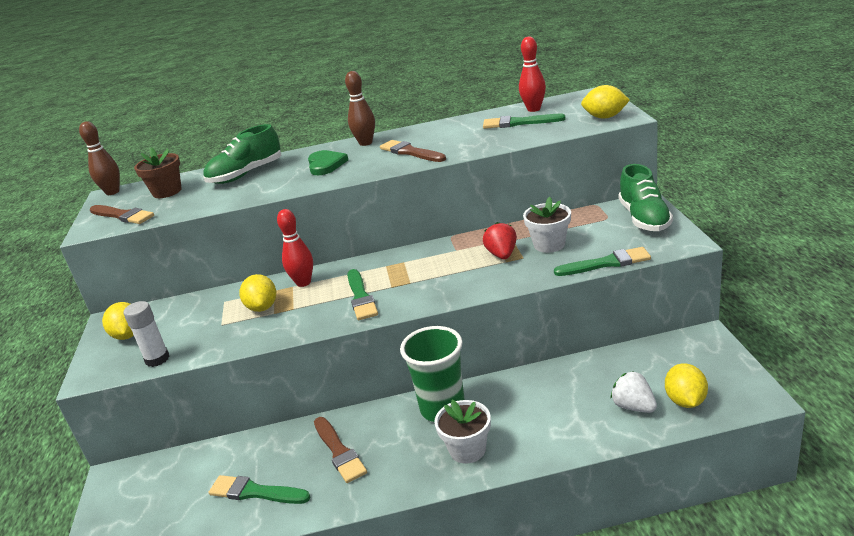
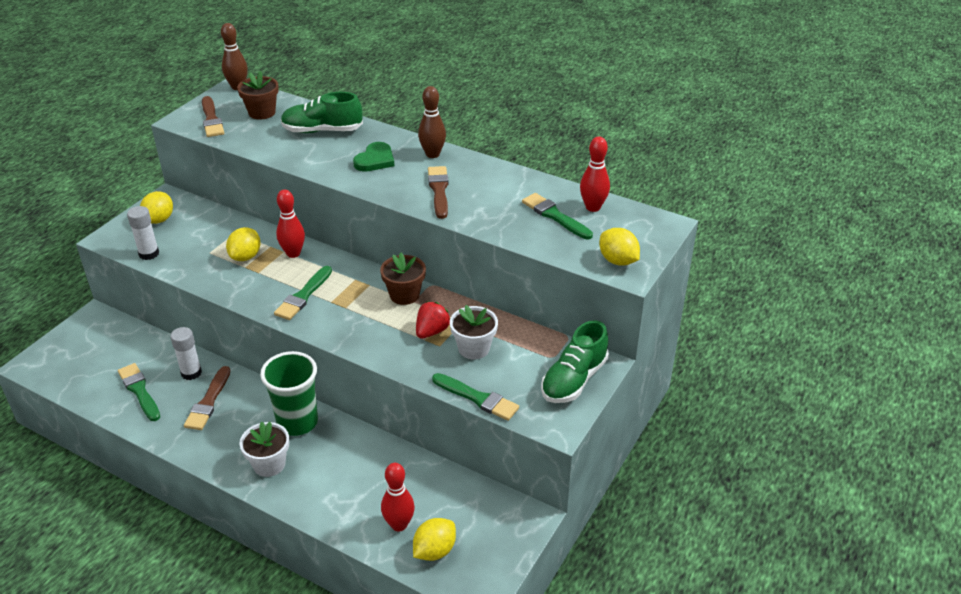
camera: 35 degrees right, 10 degrees up
(288, 445) = (191, 373): none -> white glue stick
(442, 251) = (404, 295): none -> brown flower pot
(633, 406) = (399, 524): white strawberry -> red bowling pin

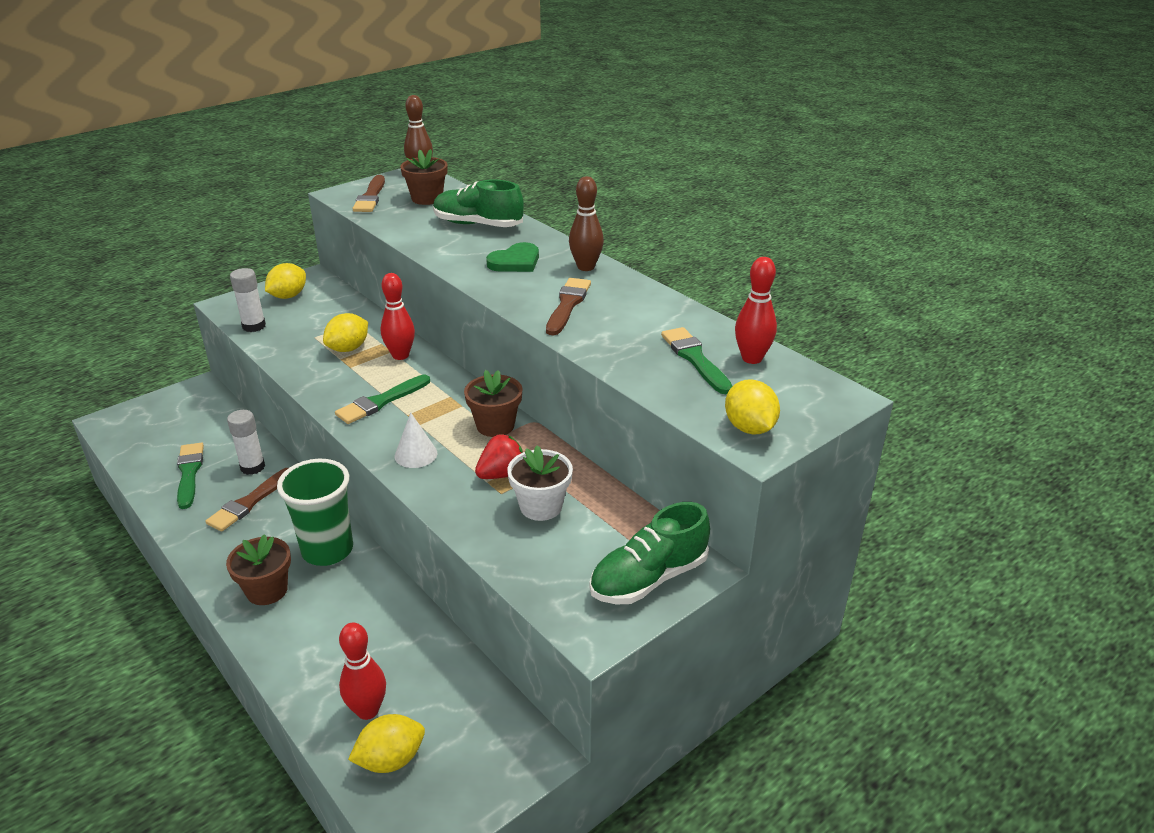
camera: 20 degrees right, 5 degrees down
(269, 464) = (267, 590): white flower pot -> brown flower pot
(358, 331) = (416, 454): none -> white cone
(478, 398) = (509, 569): green brush -> none

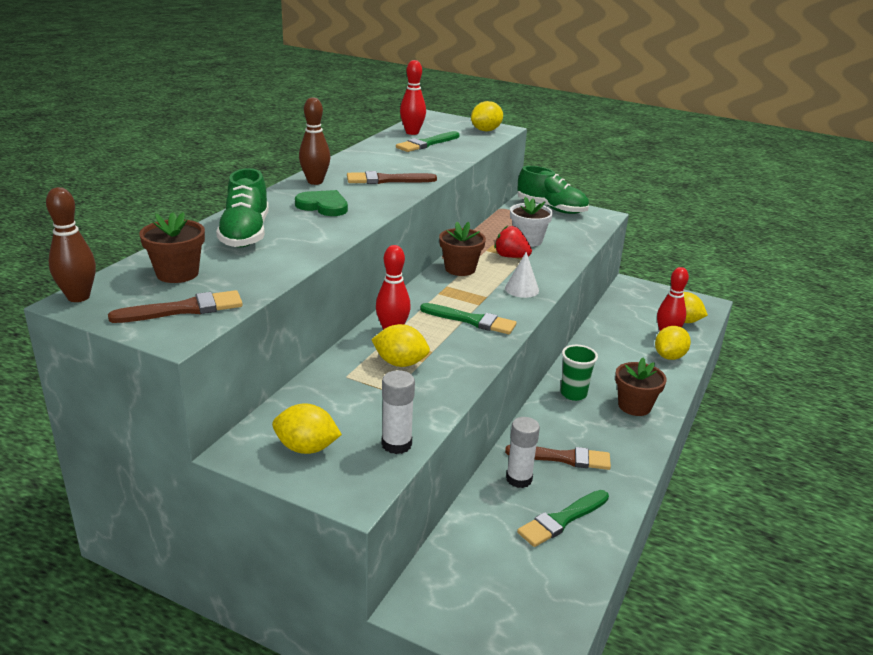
camera: 115 degrees left, 5 degrees down
(322, 682) = (669, 356): none -> yellow lemon
(327, 550) = (573, 394): green cup -> green cup, size x0.62

